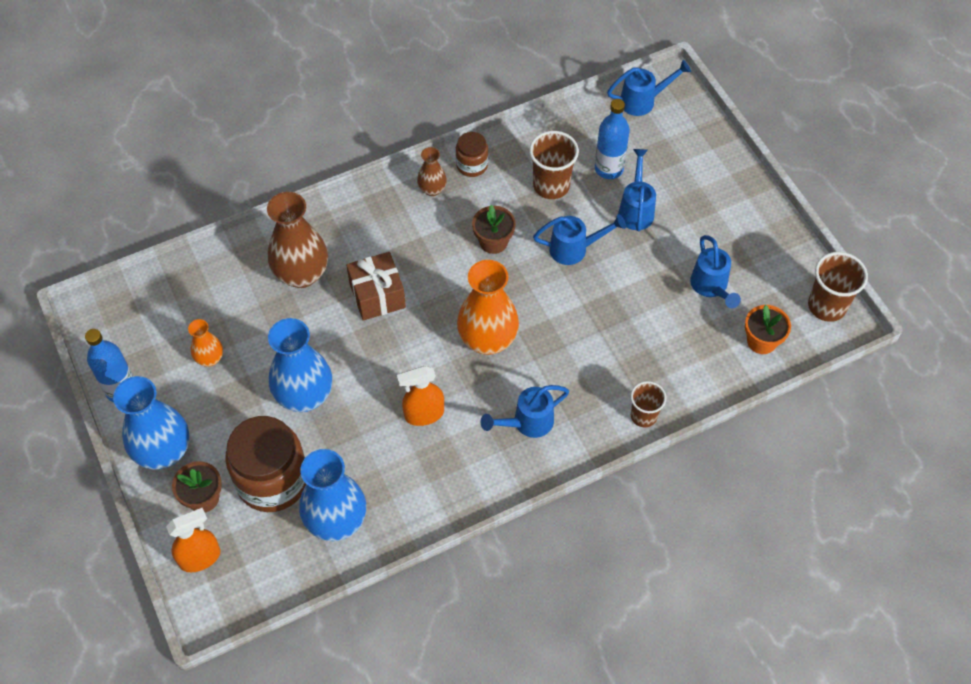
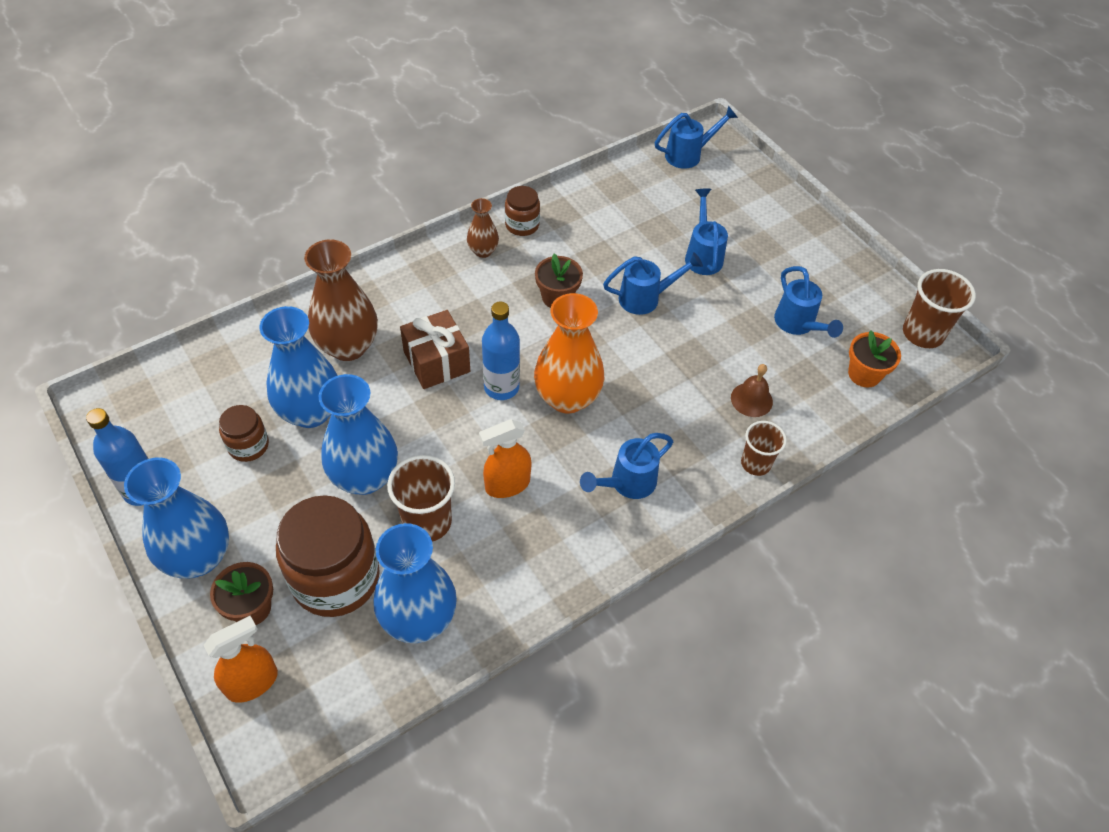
camera: 10 degrees left, 5 degrees down
(210, 358) = (248, 445): orange vase -> brown jar
(264, 332) = (310, 412): none -> blue vase
(551, 185) = (609, 239): brown cup -> brown cup (427, 522)
(609, 169) = (666, 219): blue bottle -> blue bottle (501, 387)
(652, 356) = (751, 399): none -> brown bell

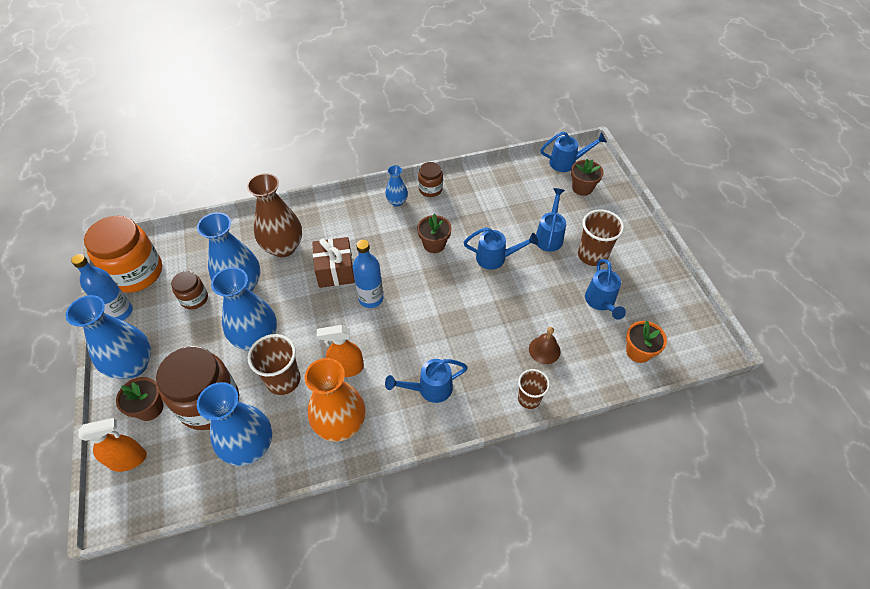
camera: 20 degrees right, 0 degrees up
(141, 430) = (136, 273): none -> orange jar
(483, 251) = (397, 202): brown vase -> blue vase
(567, 398) = (412, 316): orange vase -> orange vase (340, 424)
(720, 184) = (582, 188): none -> brown flower pot
(922, 333) = (697, 331): brown cup -> brown cup (592, 255)

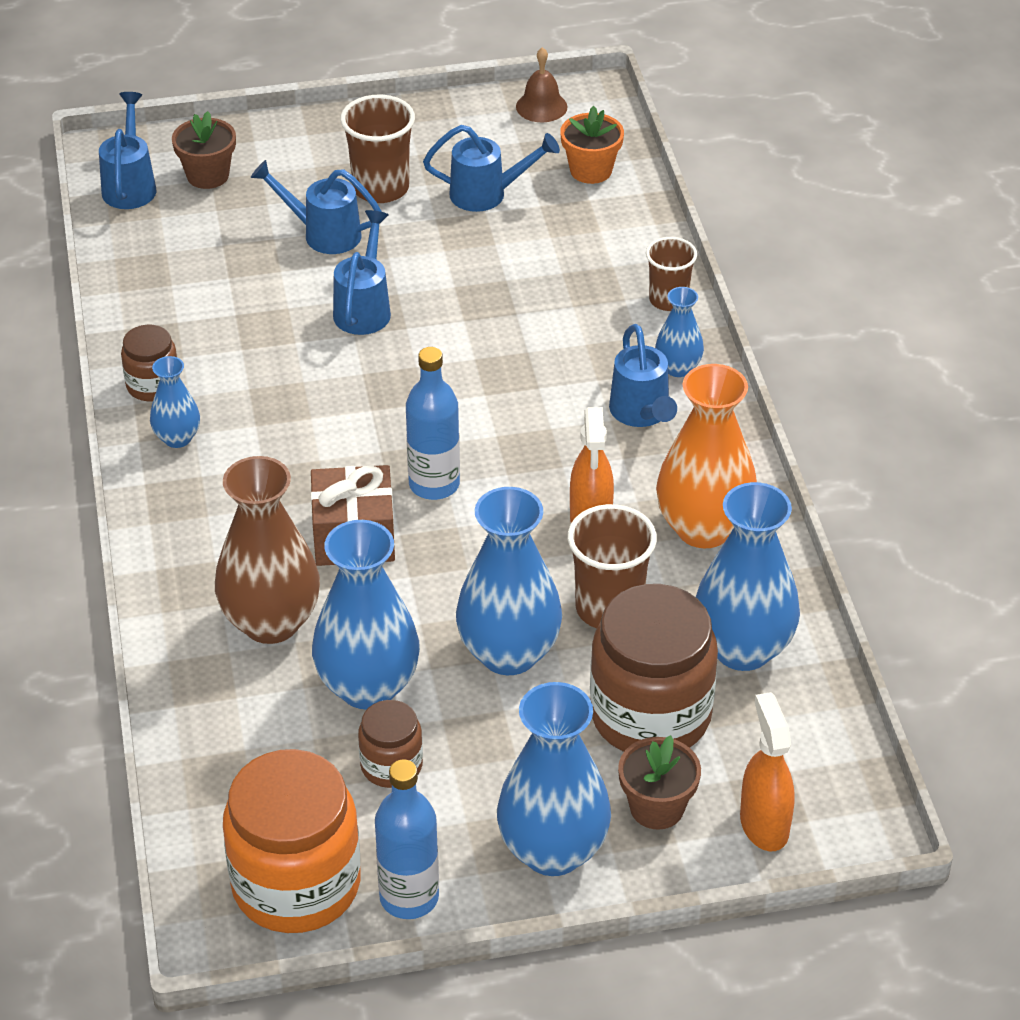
camera: 85 degrees left, 10 degrees down
(434, 244) = (312, 389): brown flower pot -> none
(470, 406) = (678, 368): none -> blue vase
(544, 350) = (577, 272): brown bell -> brown bell (541, 106)

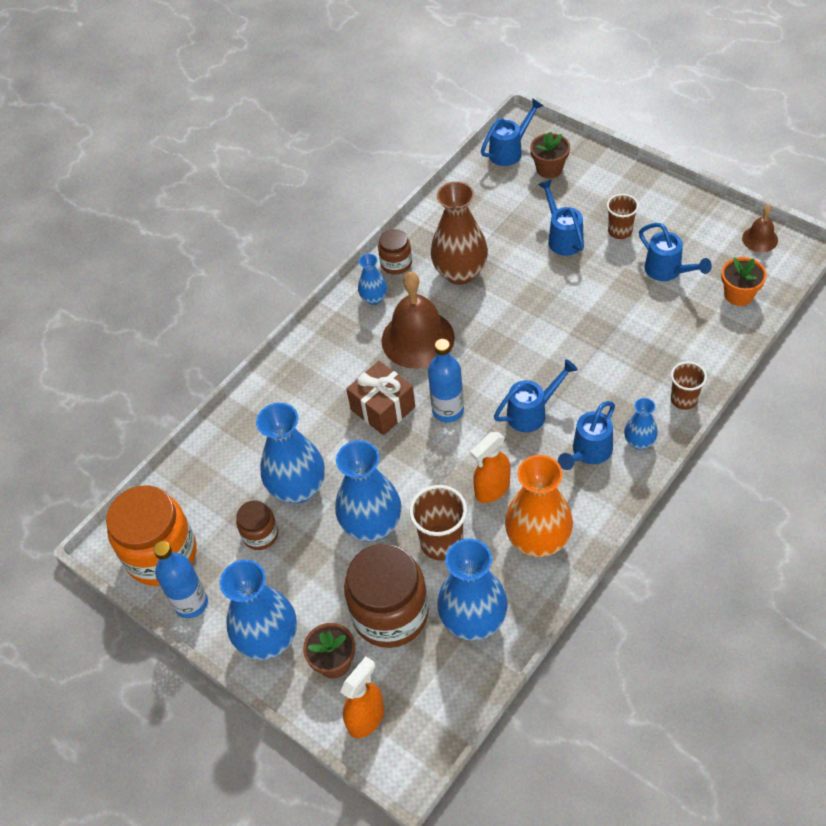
camera: 55 degrees right, 10 degrees up
(271, 622) = (300, 422): brown vase -> brown vase (460, 272)
(294, 441) = (418, 339): none -> brown bell
(364, 308) = (532, 292): blue watering can -> blue watering can (532, 412)
(381, 188) = (620, 231): brown cup -> brown cup, size x0.66

